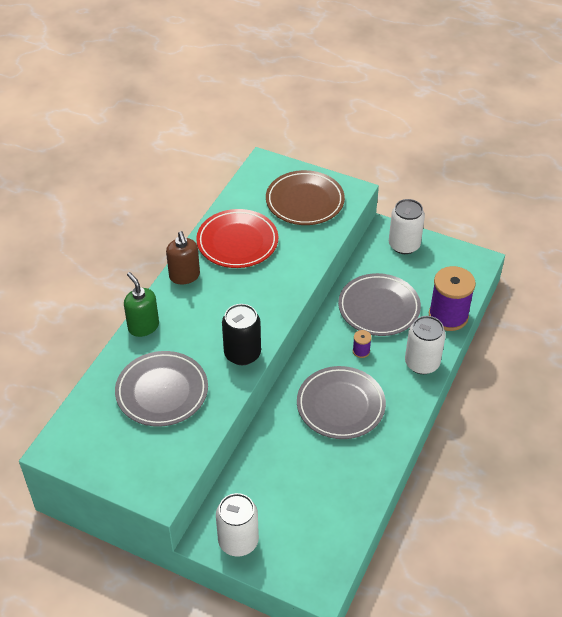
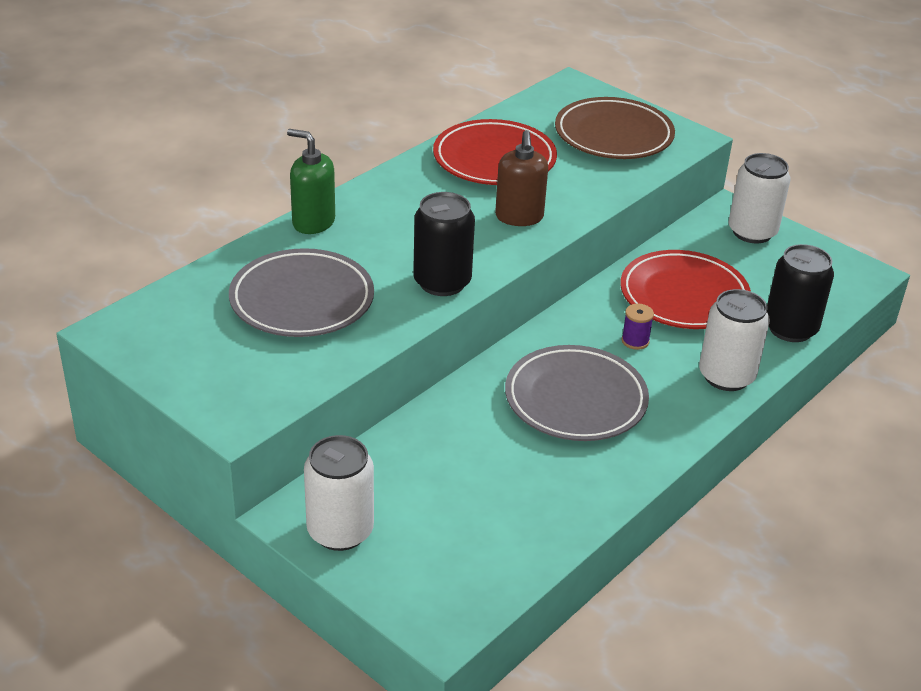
camera: 15 degrees right, 10 degrees down
(143, 326) = (313, 222): green soap dispenser -> green soap dispenser turned 45 degrees counterclockwise
(184, 276) = (400, 180): brown soap dispenser -> brown soap dispenser (519, 217)
(379, 308) = (684, 296): grey plate -> red plate
(448, 316) = (790, 328): purple spool -> black can

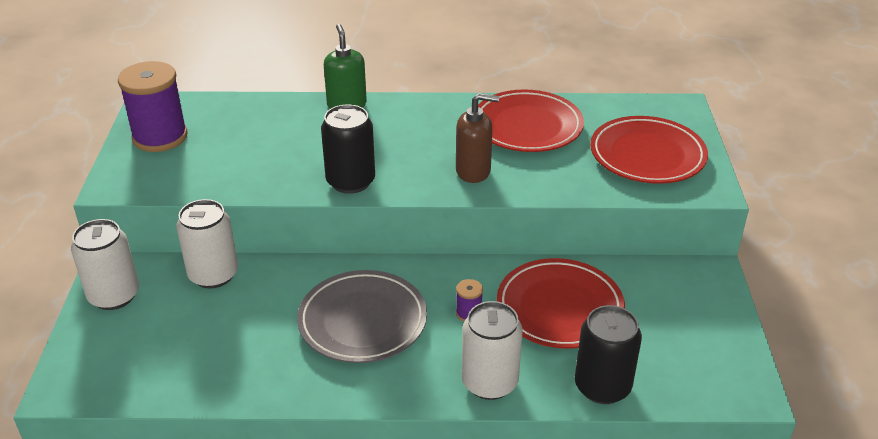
camera: 50 degrees right, 0 degrees up
(190, 352) = (160, 137): none -> purple spool
(302, 300) = (260, 144): grey plate -> none
(519, 217) = (473, 171): brown soap dispenser -> brown soap dispenser turned 135 degrees counterclockwise
(613, 135) = (647, 155): brown plate -> red plate
(752, 232) = (701, 299): white can -> white can (213, 274)

